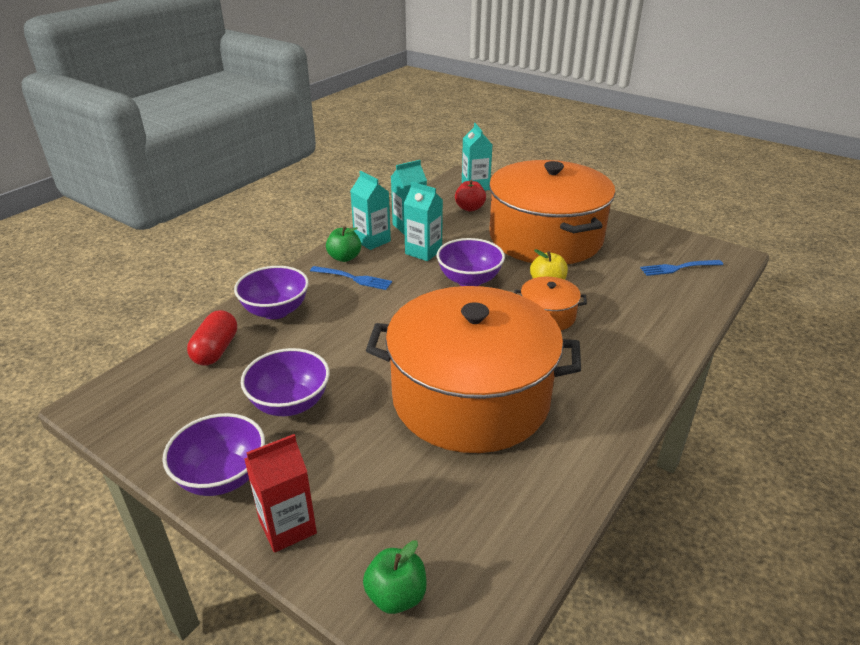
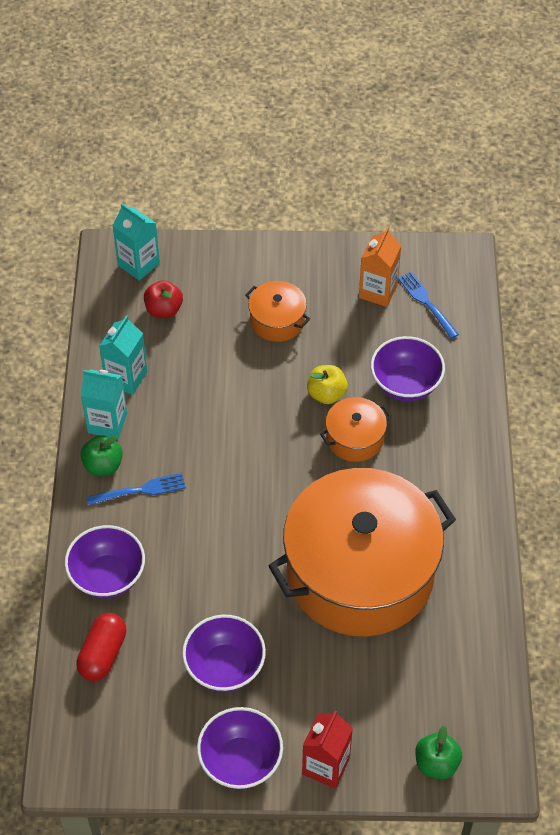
camera: 35 degrees left, 20 degrees up
(216, 350) = (103, 654): red capsule -> red capsule turned 45 degrees clockwise
(423, 252) = (174, 411): turquoise carton -> none
(469, 280) = (251, 428): purple bowl -> purple bowl (405, 384)
(545, 237) = (277, 320): orange pot -> orange pot, size x0.41
(640, 250) = (378, 291): none -> orange carton
(678, 268) = (426, 302): blue fork -> blue fork turned 105 degrees clockwise

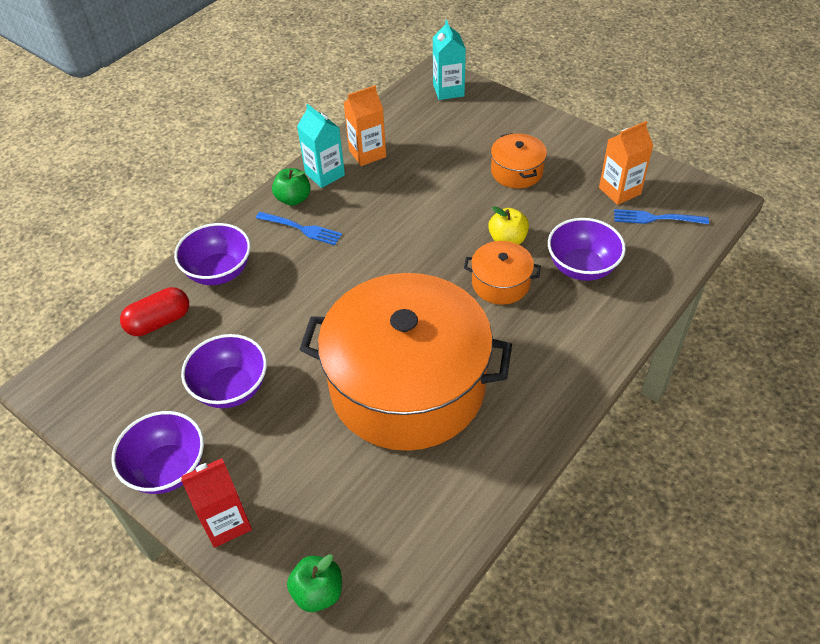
camera: 40 degrees right, 5 degrees down
(126, 378) = (367, 153): turquoise carton -> orange carton
(164, 310) = (438, 125): red apple -> none
(426, 302) = (655, 218): blue fork -> blue fork turned 90 degrees counterclockwise

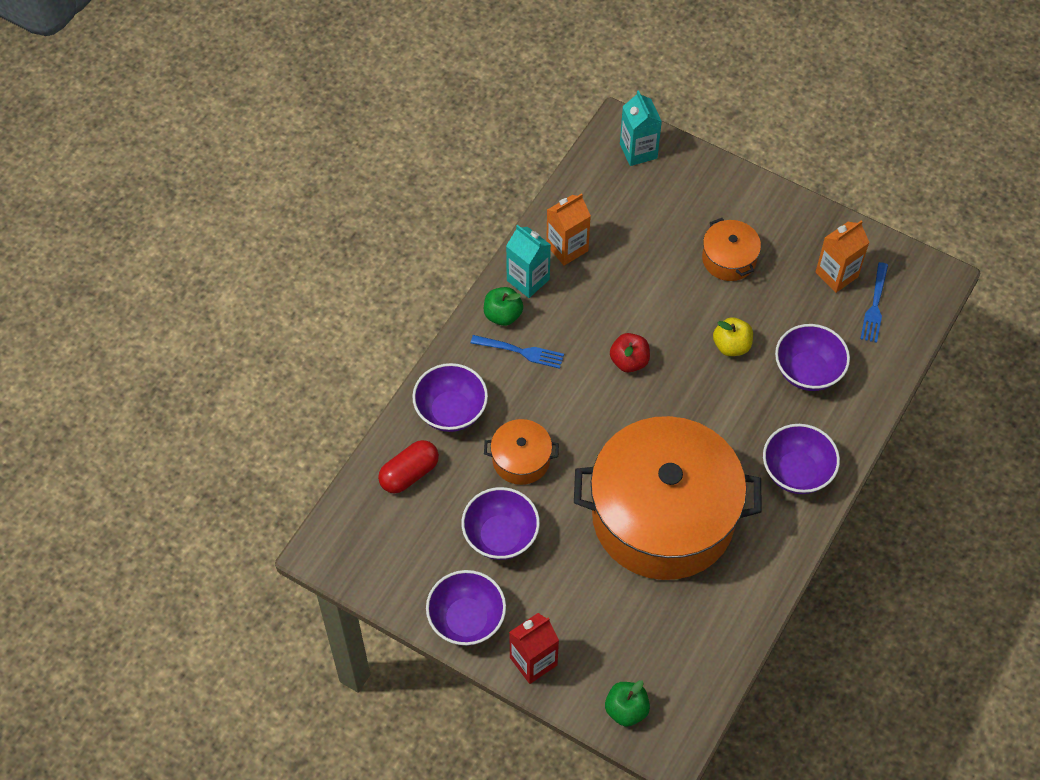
camera: 10 degrees left, 10 degrees up
(404, 244) = (629, 361): none -> red apple
(500, 283) = (732, 397): orange pot -> orange pot (521, 459)
(558, 357) = (796, 472): none -> purple bowl
(655, 218) = (875, 306): blue fork -> blue fork turned 75 degrees counterclockwise

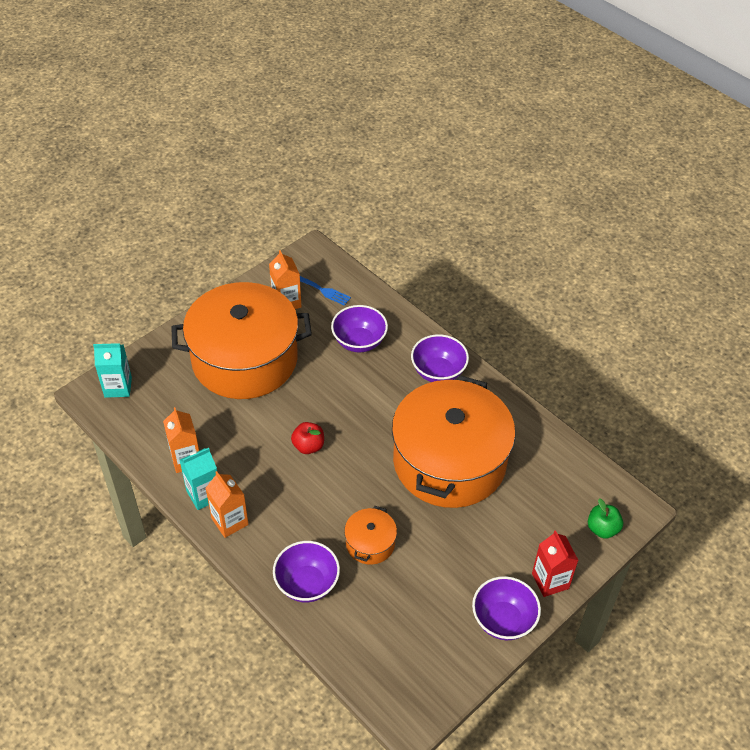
camera: 75 degrees left, 10 degrees down
(409, 473) = (356, 631): red capsule -> none
(500, 536) = (435, 576): purple bowl -> none
(503, 315) = (230, 521): green apple -> orange carton
(521, 351) = (270, 517): blue fork -> none
(729, 259) = (244, 359): orange pot -> orange pot, size x2.43
(731, 346) = (320, 379): yellow apple -> none

